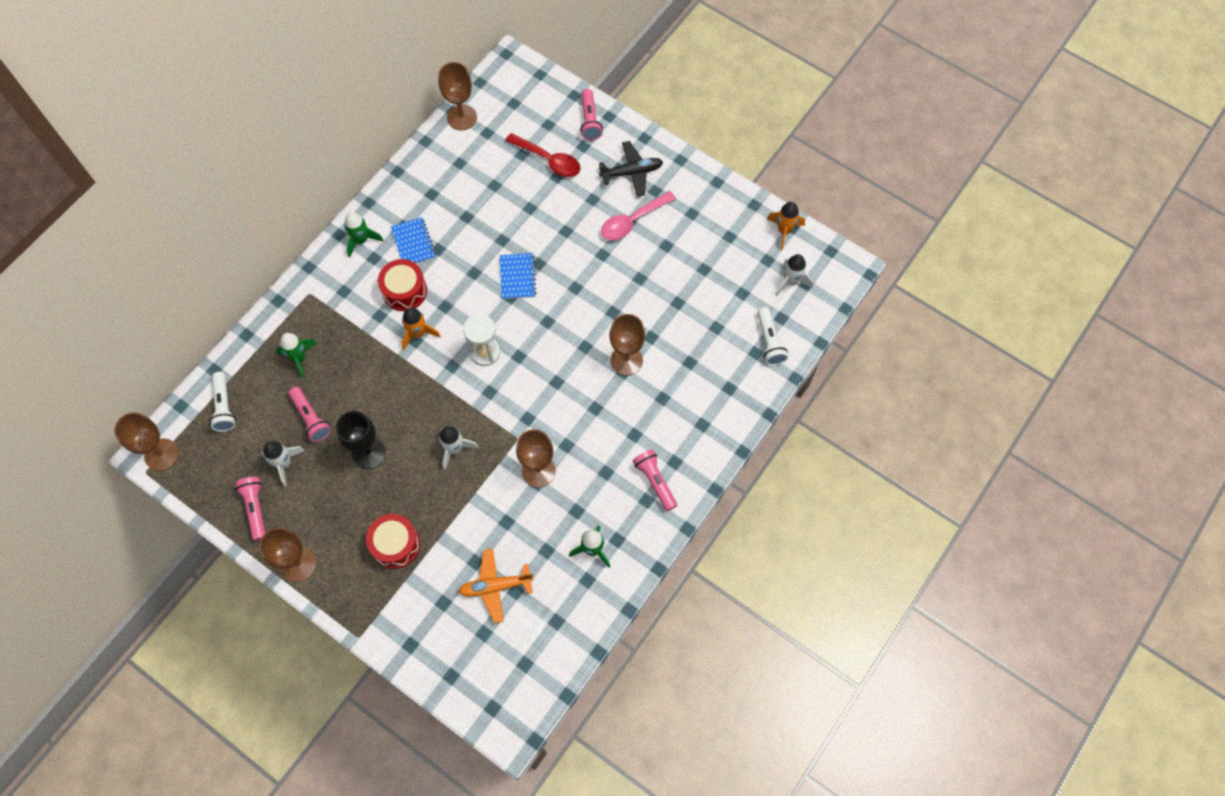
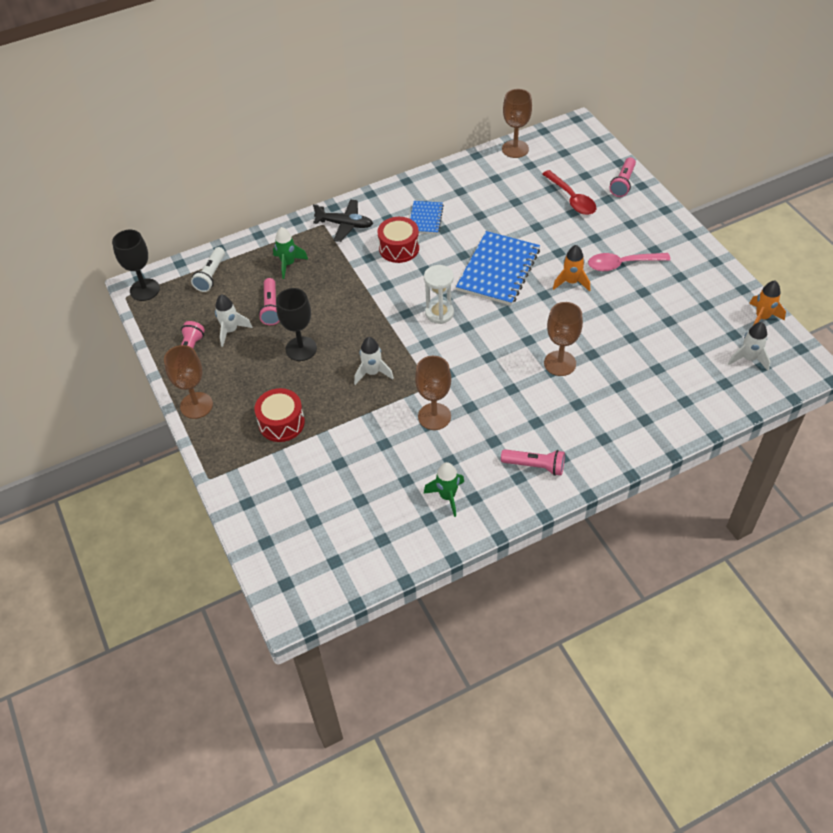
camera: 30 degrees right, 15 degrees down
(161, 454) = (144, 290): brown goblet -> black goblet
(361, 240) = (385, 203): green rocket -> none
(418, 333) = (392, 280): orange rocket -> orange rocket (571, 282)
(495, 586) = (345, 489): orange plane -> none
(517, 277) = (498, 270): blue notebook -> blue notebook, size x1.86
(632, 172) = (640, 230): black plane -> black plane (345, 224)
(655, 481) = (535, 466): pink flashlight -> pink flashlight turned 105 degrees clockwise
(769, 341) = (703, 397): white flashlight -> none

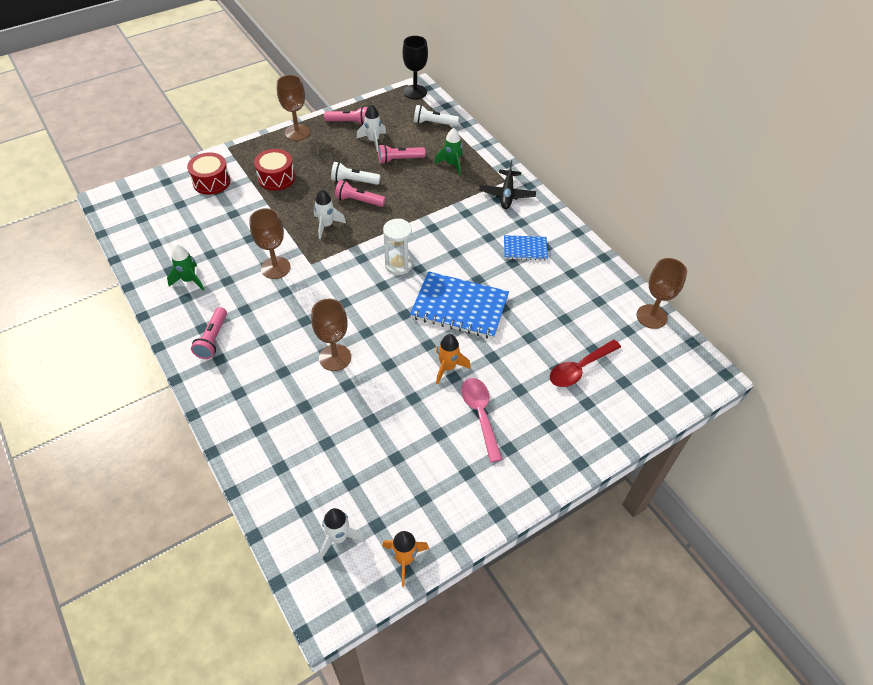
camera: 80 degrees right, 0 degrees up
(301, 349) = (354, 181): black goblet -> white flashlight
(399, 248) = (481, 232): red drum -> red drum (211, 182)
(623, 183) = (618, 419): pink flashlight -> pink flashlight (358, 201)

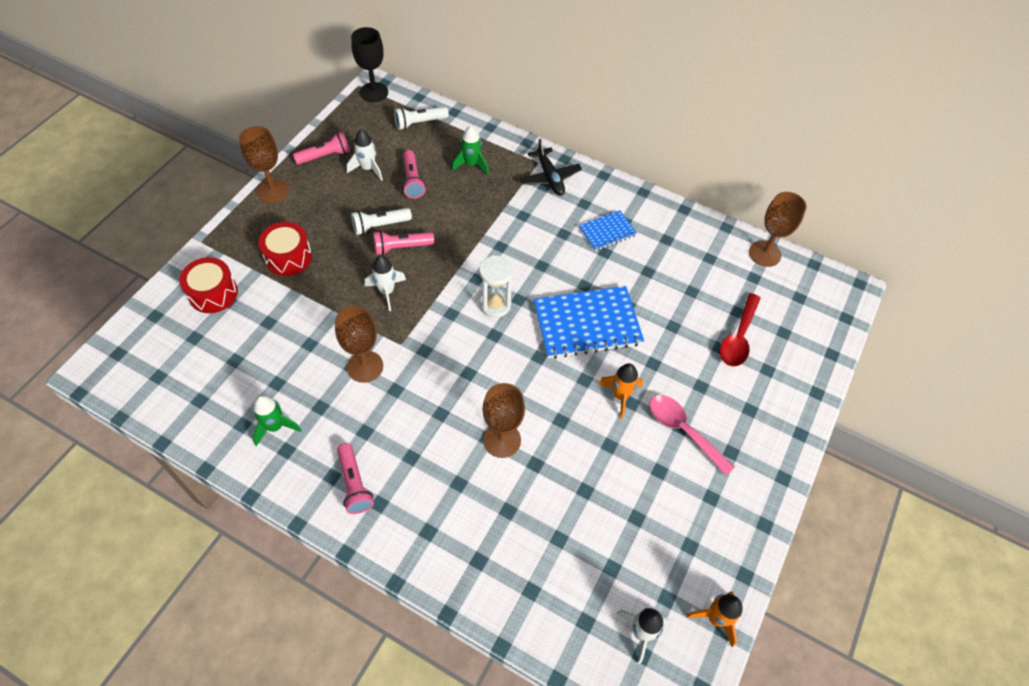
camera: 30 degrees left, 5 degrees up
(399, 160) = (412, 180): pink flashlight -> pink flashlight turned 60 degrees counterclockwise

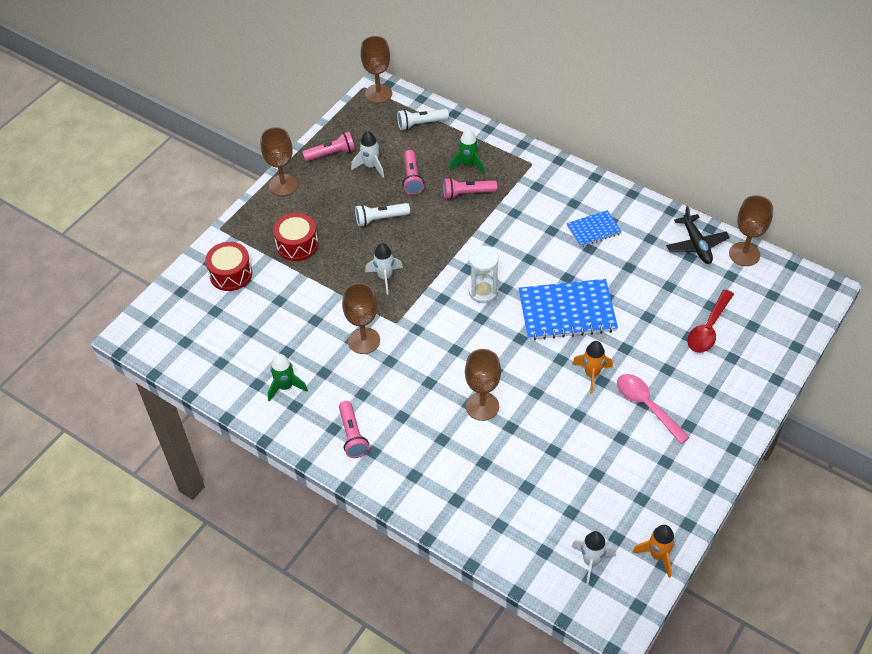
camera: 10 degrees right, 5 degrees down
(374, 92) = (378, 94): black goblet -> brown goblet
(401, 247) = (400, 239): pink flashlight -> pink flashlight (467, 193)
(549, 177) = (542, 178): black plane -> black plane (696, 245)

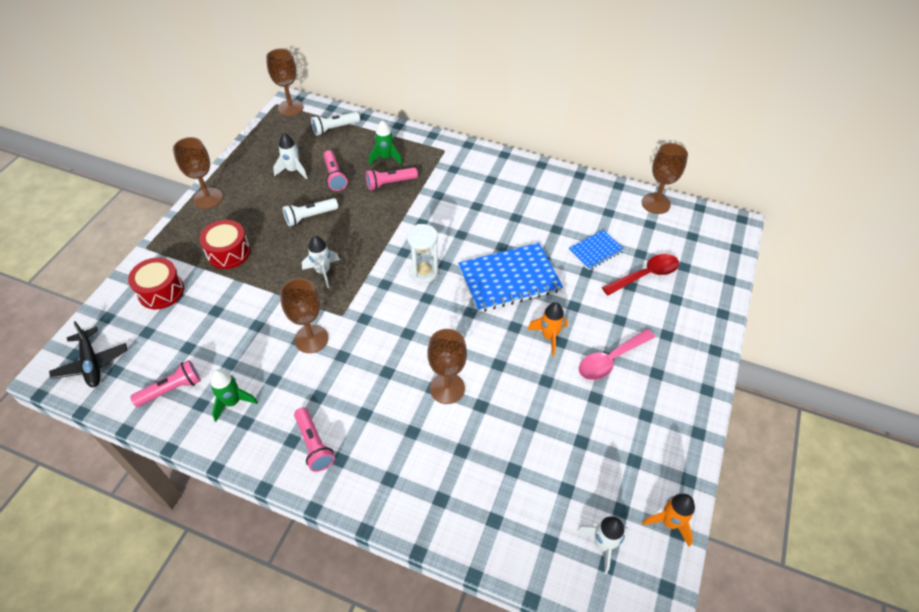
camera: 15 degrees left, 0 degrees up
(331, 154) = (253, 164): pink flashlight -> pink flashlight (171, 389)
(593, 229) = (515, 200): blue notebook -> blue notebook (595, 251)
(646, 406) = (610, 360): pink spoon -> pink spoon turned 75 degrees counterclockwise
(696, 245) = (611, 201): black plane -> black plane (91, 363)
(708, 328) = (645, 275): red spoon -> red spoon turned 135 degrees counterclockwise

